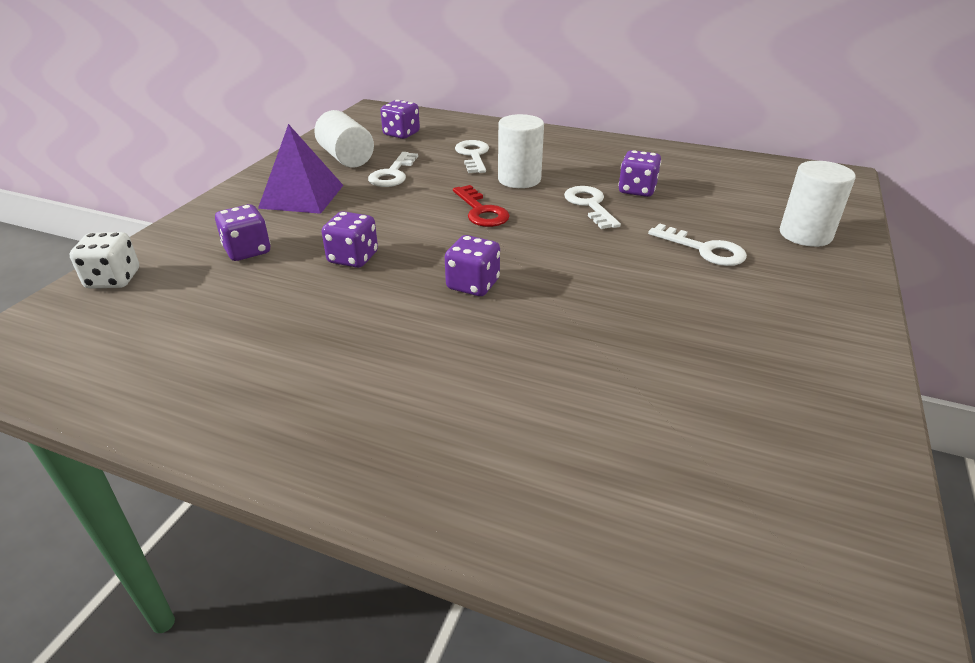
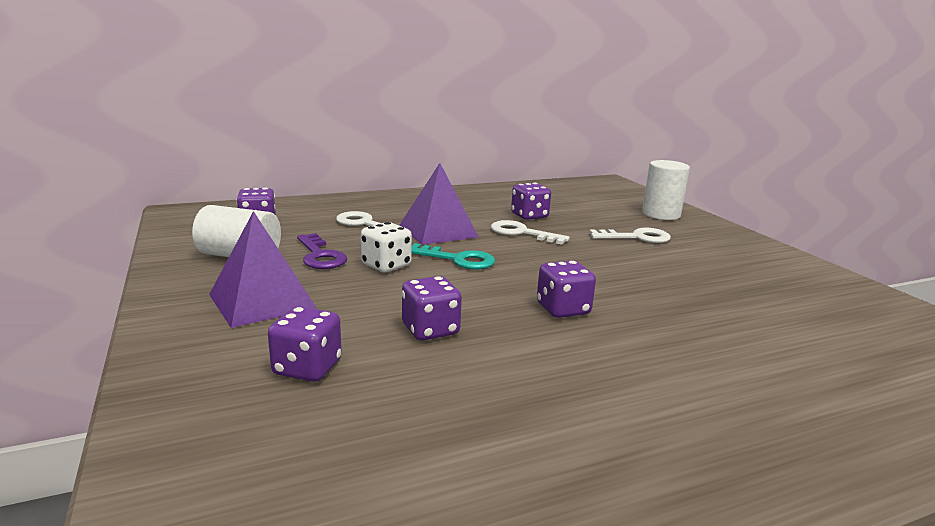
camera: 45 degrees left, 15 degrees down
(113, 279) = (182, 475): white dice -> white dice (386, 265)
(392, 174) = (320, 256): white key -> purple key
(481, 211) = (457, 259): red key -> turquoise key
(519, 179) = (438, 231): white cylinder -> purple pyramid

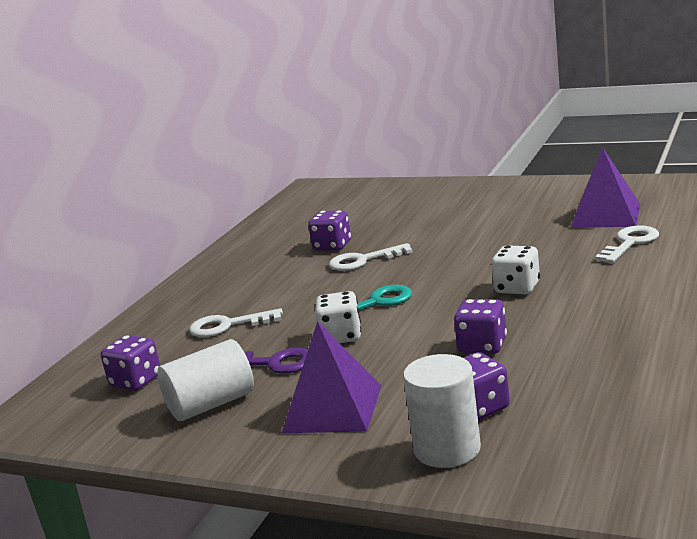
camera: 40 degrees left, 0 degrees up
(438, 231) = (301, 295): purple pyramid -> purple pyramid (606, 215)
(563, 309) = (517, 288): purple dice -> white dice
(636, 237) = (442, 220): white key -> white key (630, 243)
(661, 214) = (414, 194): white cylinder -> white cylinder (447, 449)

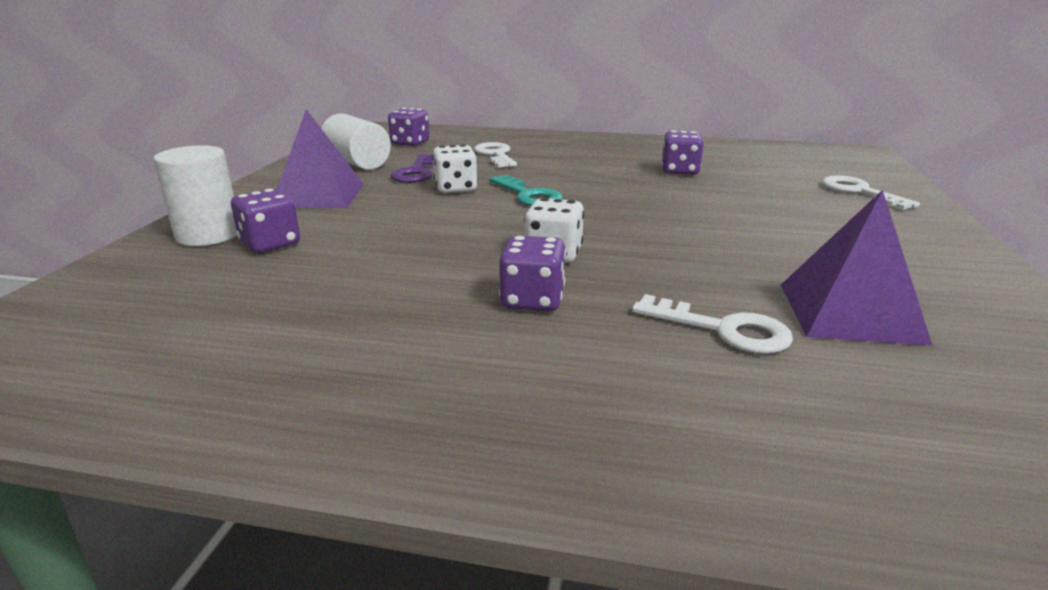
camera: 75 degrees right, 5 degrees up
(363, 260) = (640, 184): white key -> white key (859, 192)
(482, 346) = (402, 241): purple dice -> purple dice (532, 300)

